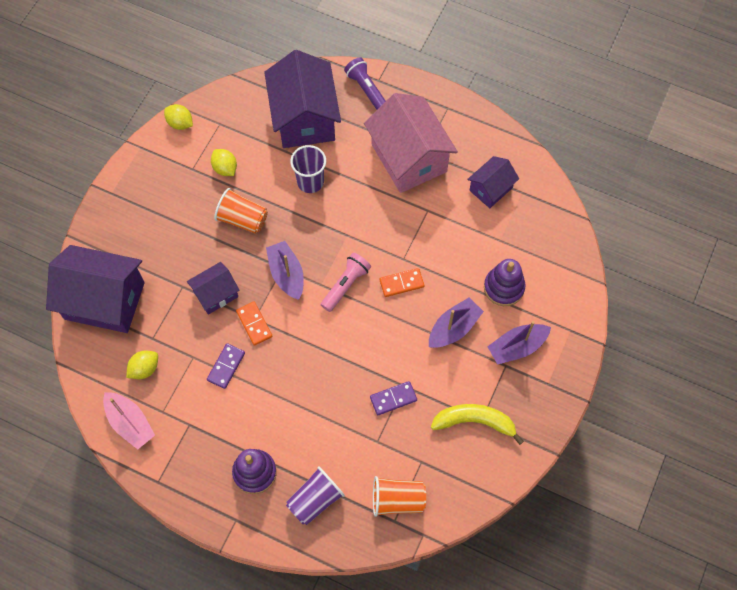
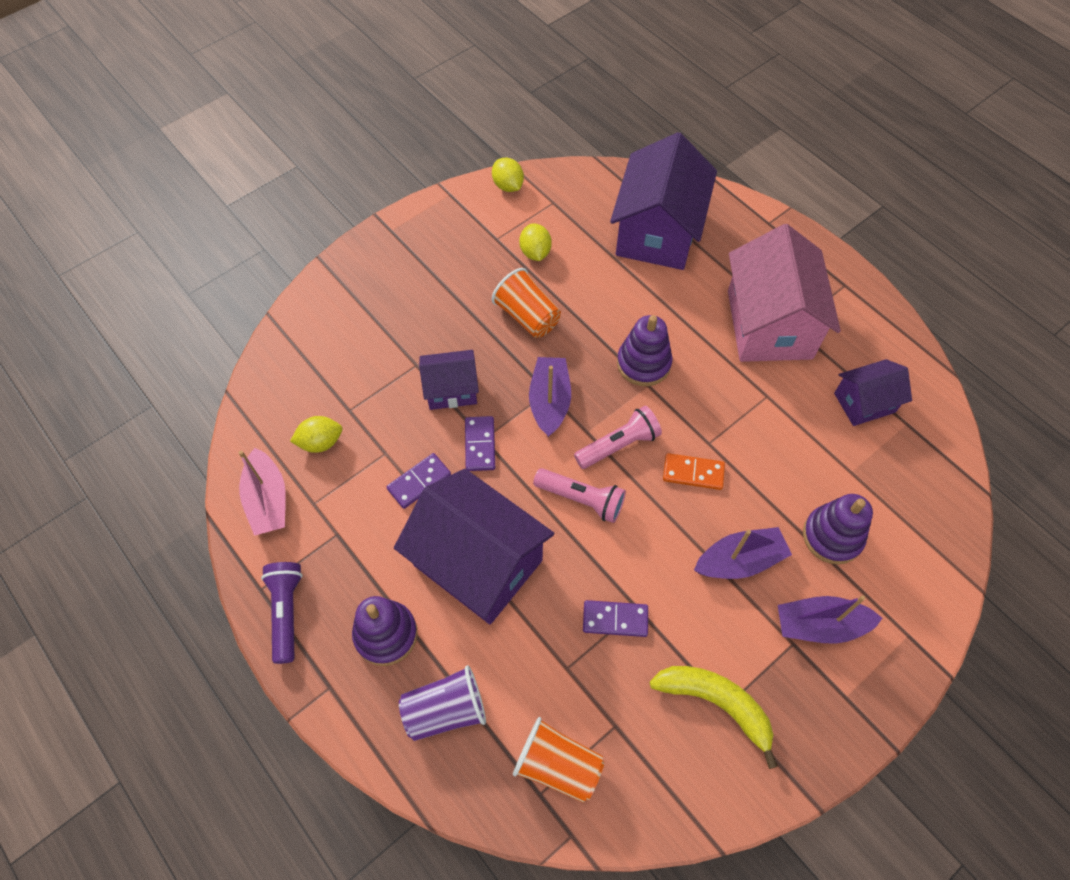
camera: 25 degrees right, 5 degrees down
(104, 301) = (318, 344): purple house -> purple house (478, 563)
(254, 324) = (480, 445): orange domino -> purple domino
(310, 182) = (631, 305): purple cup -> none
(337, 221) = (643, 363): none -> purple stacking toy
(338, 332) = (581, 499): none -> pink flashlight
(366, 89) = (749, 228): purple flashlight -> purple flashlight (286, 612)

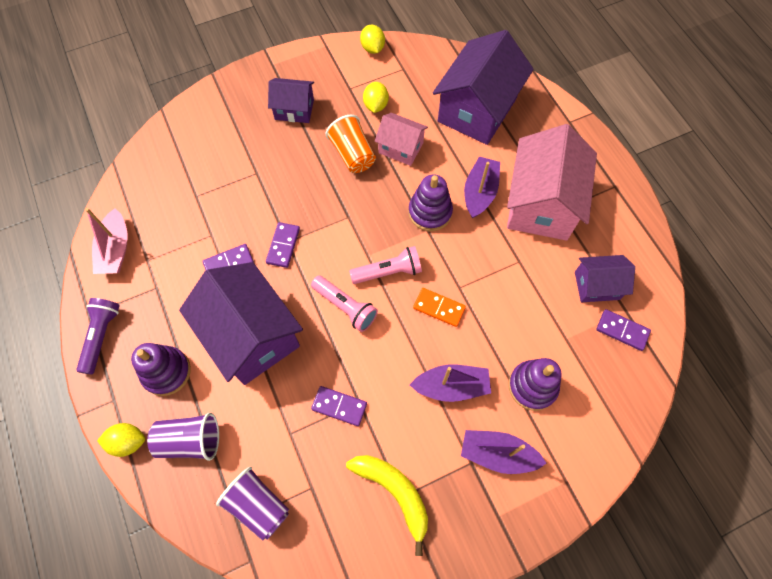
camera: 15 degrees right, 5 degrees up
(320, 442) = (167, 215): yellow lemon -> yellow lemon (128, 442)
(451, 389) = (276, 198): purple house -> purple house (294, 109)
(549, 401) = (347, 225): purple boat -> purple boat (479, 192)
(557, 765) = (258, 505): orange cup -> purple cup
(582, 296) = (400, 148): none -> pink house
(910, 447) = (622, 331): none -> purple domino

